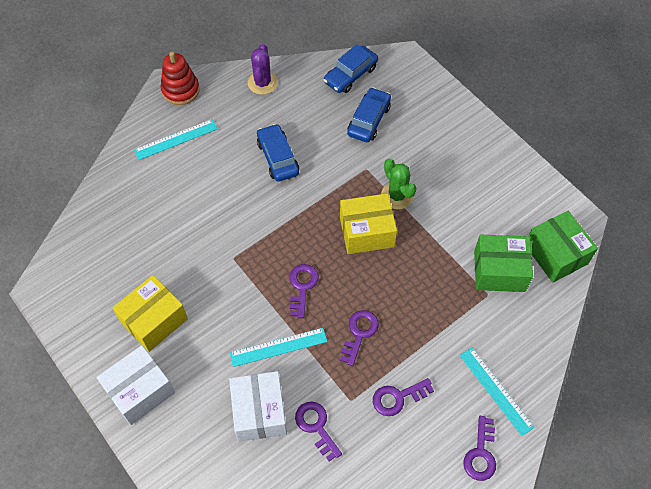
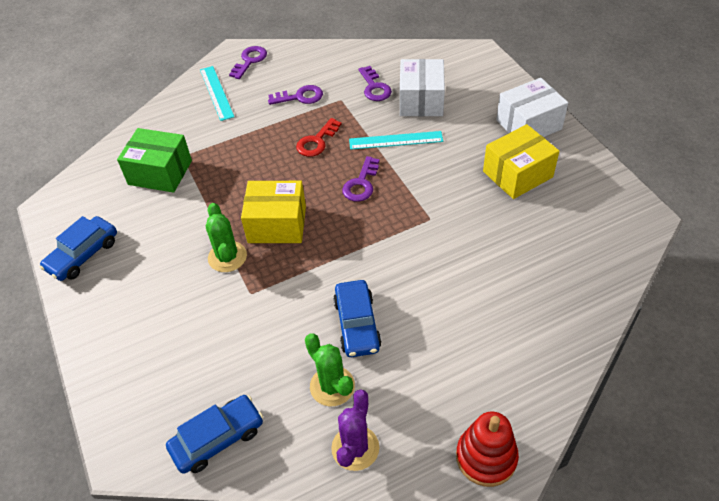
camera: 165 degrees left, 10 degrees down
(176, 139) = (494, 373): turquoise ruler -> none
(286, 115) = (332, 386): none -> green cactus
(359, 333) = (317, 141): purple key -> red key
(369, 120) = (221, 358): blue car -> blue car (83, 255)
(556, 254) = (96, 179): green box -> none

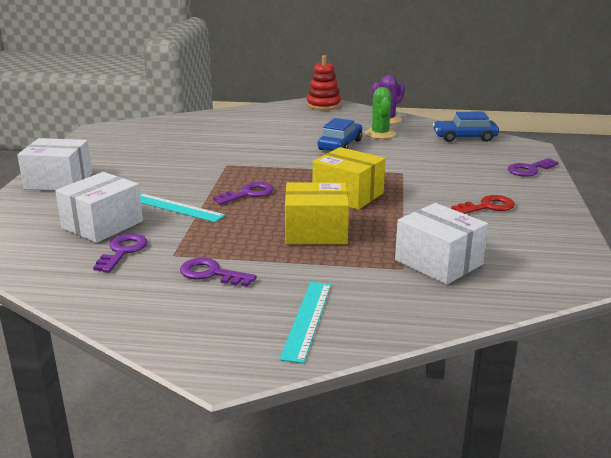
camera: 150 degrees left, 25 degrees down
(83, 255) = (547, 229): blue car -> none
(160, 172) = (438, 262): green box -> white box
(227, 257) = (407, 191): green cactus -> none
(250, 61) = (218, 345): purple key -> purple key (529, 169)
(317, 141) = (247, 231): red key -> red key (488, 206)
(517, 174) = (127, 163): yellow box -> yellow box (316, 232)

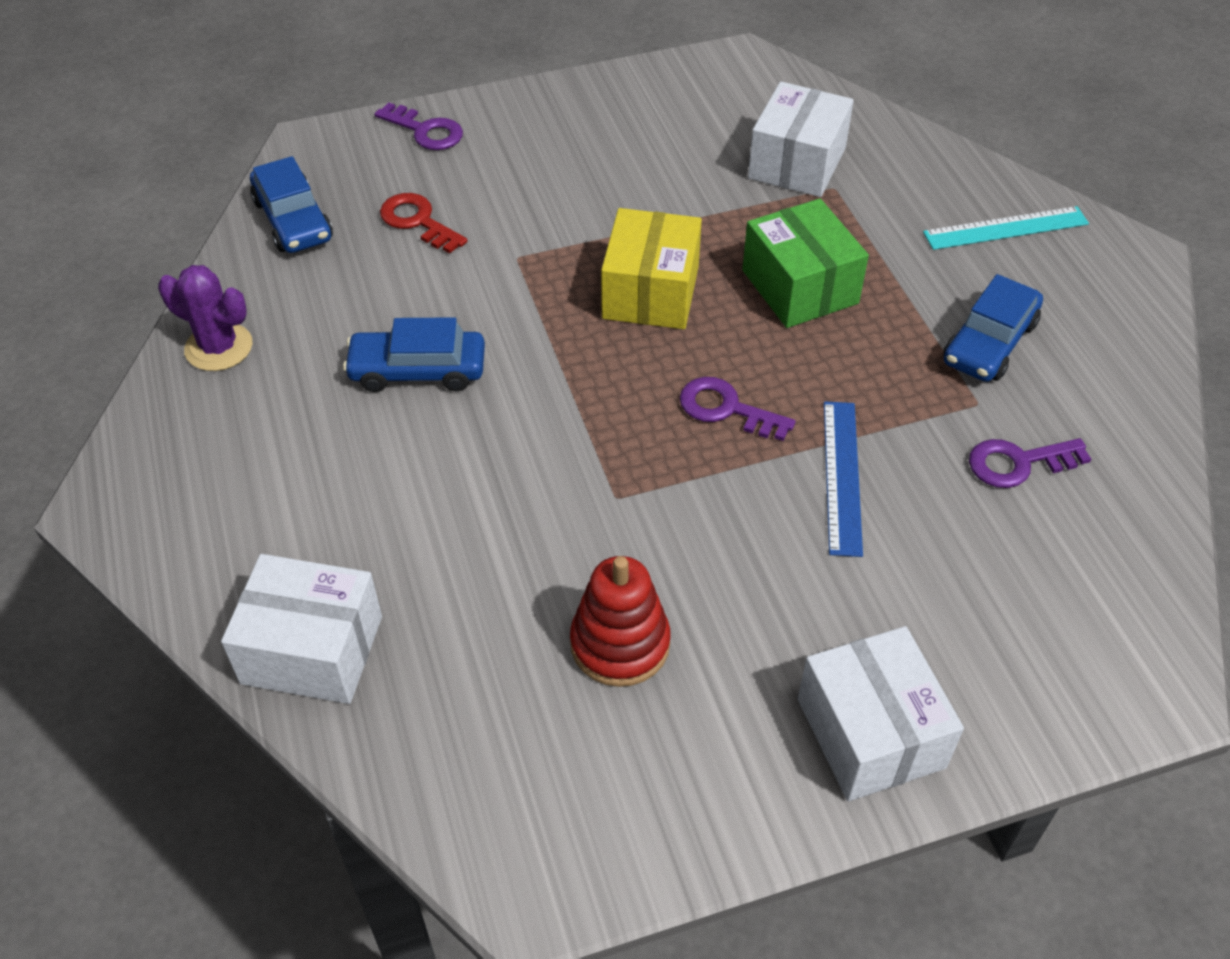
camera: 115 degrees left, 25 degrees up
(102, 225) = (969, 539): white box -> white box (312, 650)
(176, 207) = (841, 476): turquoise ruler -> blue ruler
(211, 273) = (989, 342): purple key -> blue car
(316, 232) = (800, 287): yellow box -> green box
(323, 105) = (136, 486): red stacking toy -> red stacking toy (620, 644)
(380, 134) = (322, 333): green cactus -> none
(488, 206) = (599, 150): red key -> red key (418, 221)

